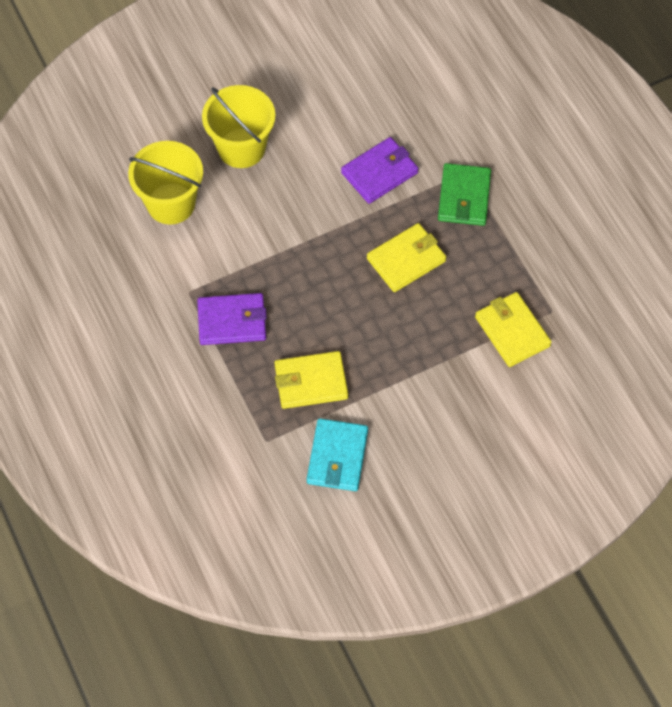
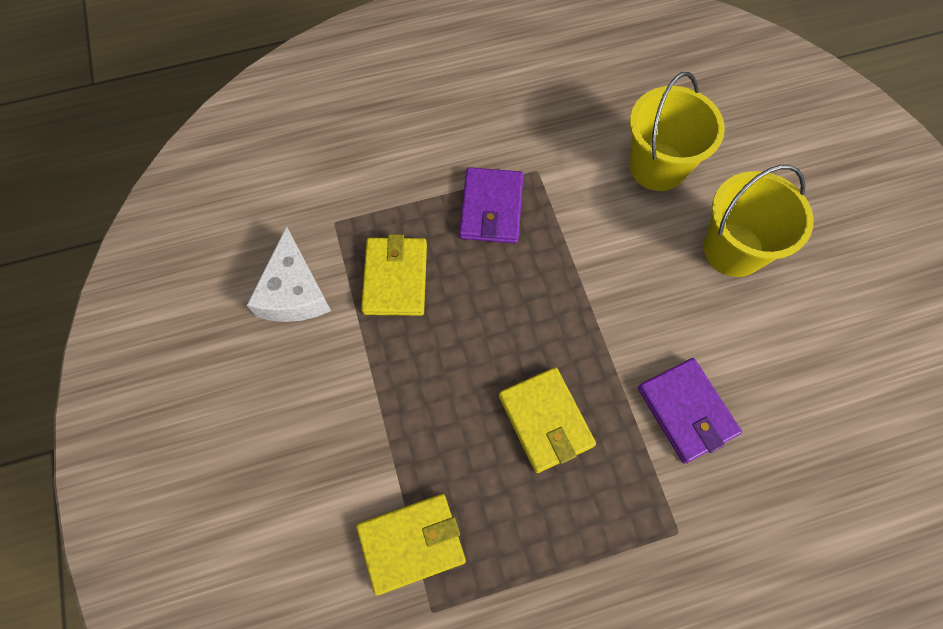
camera: 100 degrees right, 5 degrees up
(337, 457) = (293, 292): turquoise wallet -> white cheese
(464, 197) = (637, 522): green wallet -> none

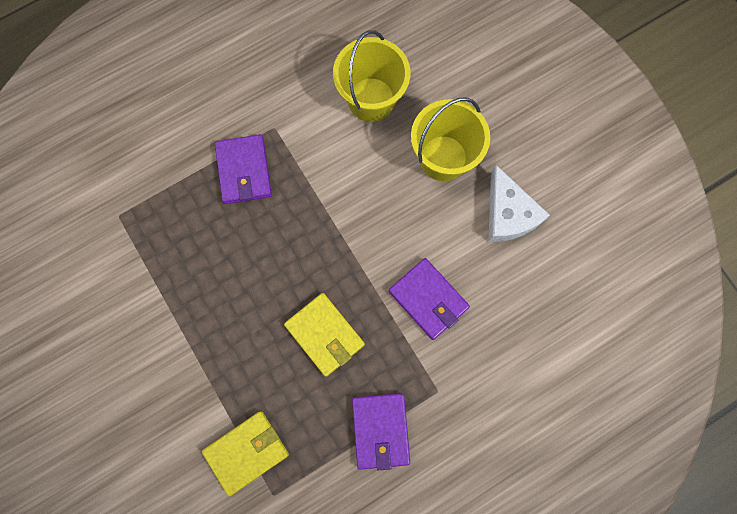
camera: 15 degrees left, 10 degrees up
(293, 292) = (102, 283): white cheese -> white cheese (508, 214)
(395, 278) = (181, 251): yellow wallet -> none
(593, 564) = (380, 430): none -> purple wallet

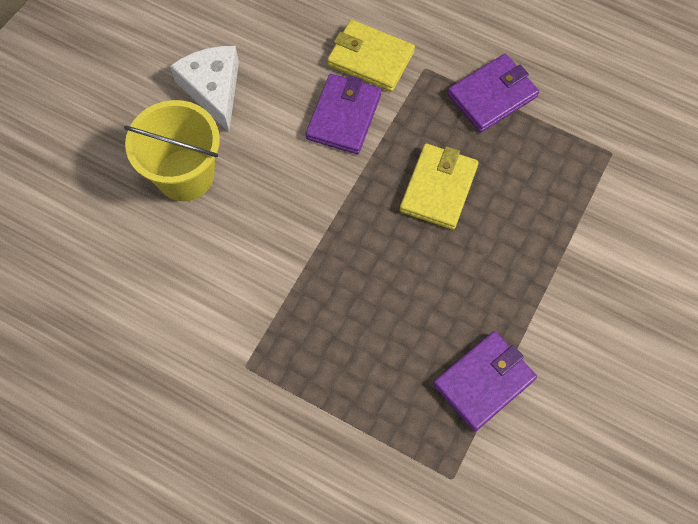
camera: 120 degrees left, 10 degrees down
(244, 171) = (315, 368): purple wallet -> purple wallet (483, 381)
(246, 452) = (593, 196): yellow wallet -> yellow wallet (370, 59)
(371, 99) = (154, 280): yellow bucket -> none
(508, 214) = (213, 89): white cheese -> white cheese turned 60 degrees counterclockwise

